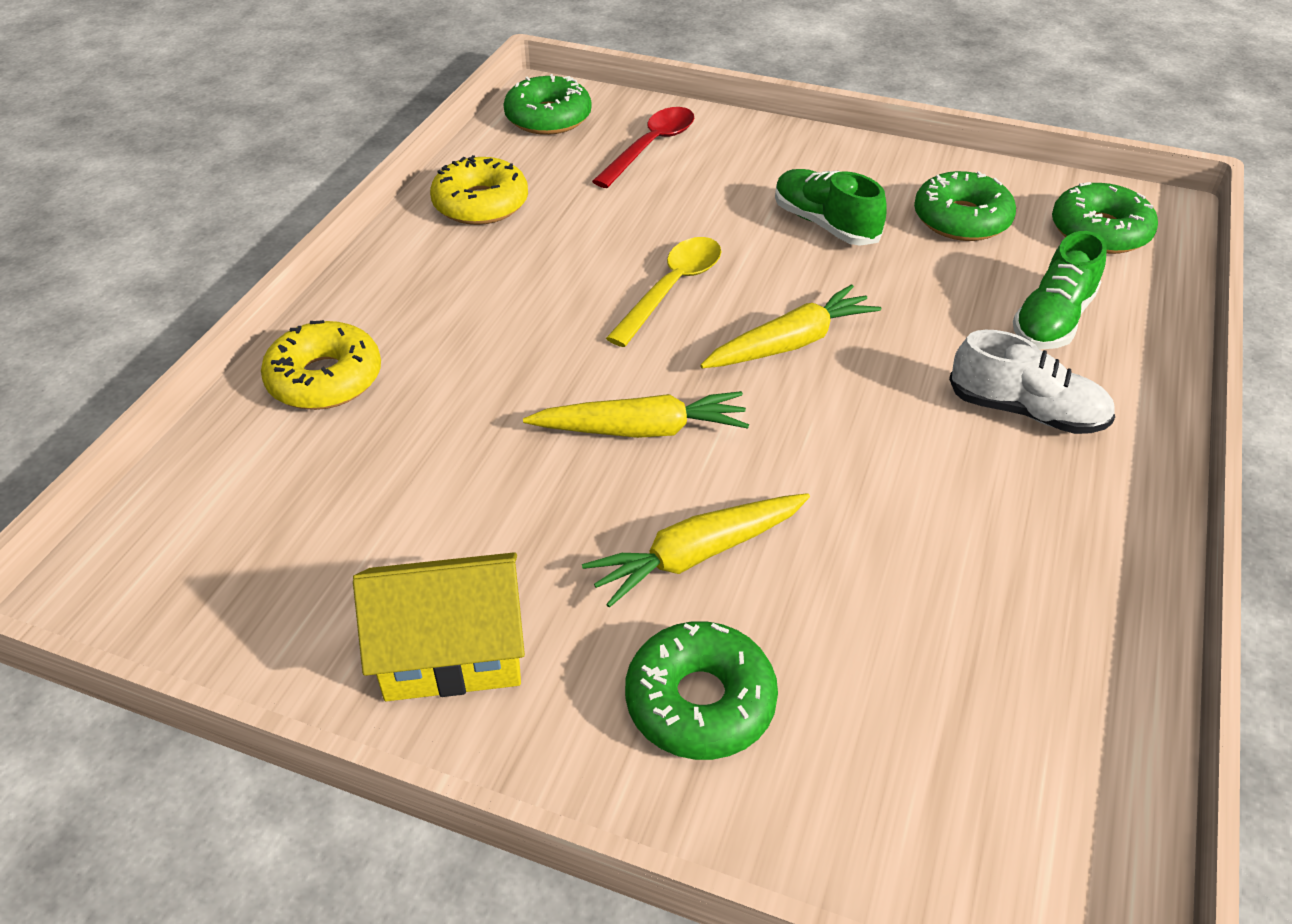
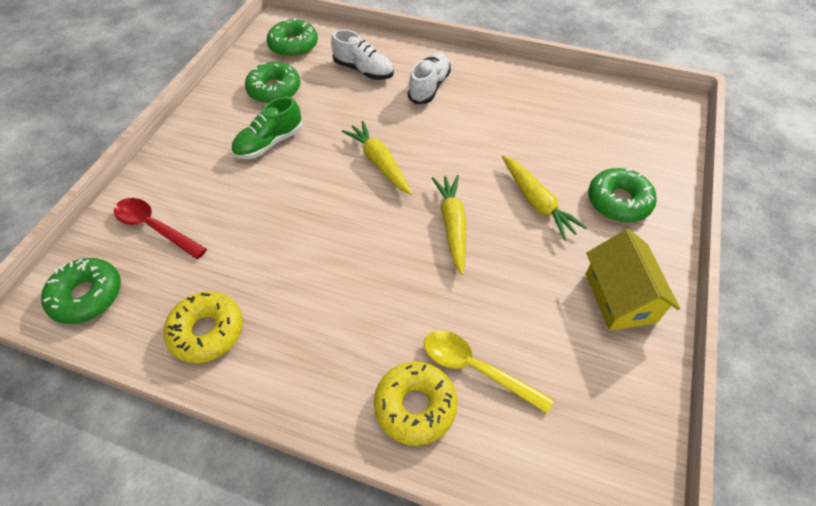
camera: 90 degrees left, 10 degrees up
(672, 288) = (326, 213): yellow spoon -> yellow spoon (475, 368)
(1052, 320) = (364, 70): green shoe -> white shoe

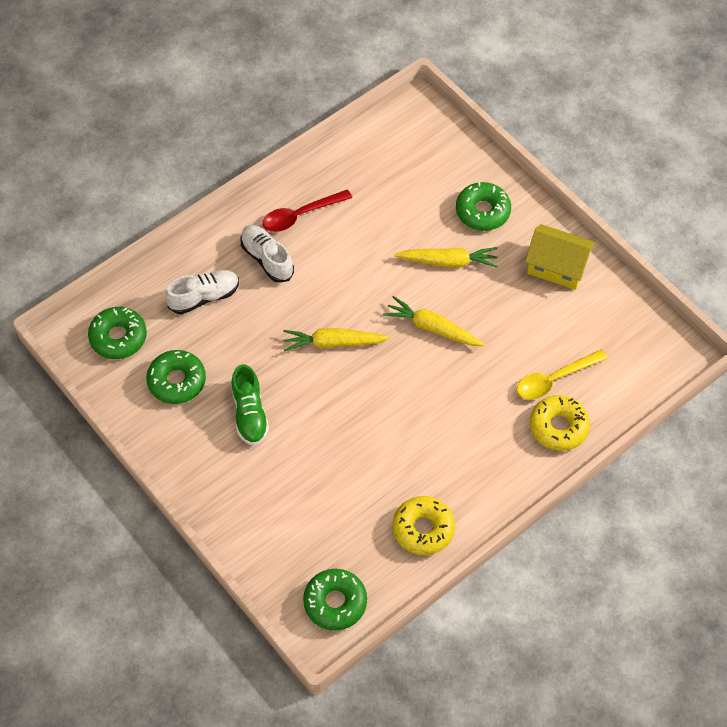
camera: 60 degrees left, 5 degrees up
(154, 227) = (292, 535): red spoon -> red spoon (300, 215)

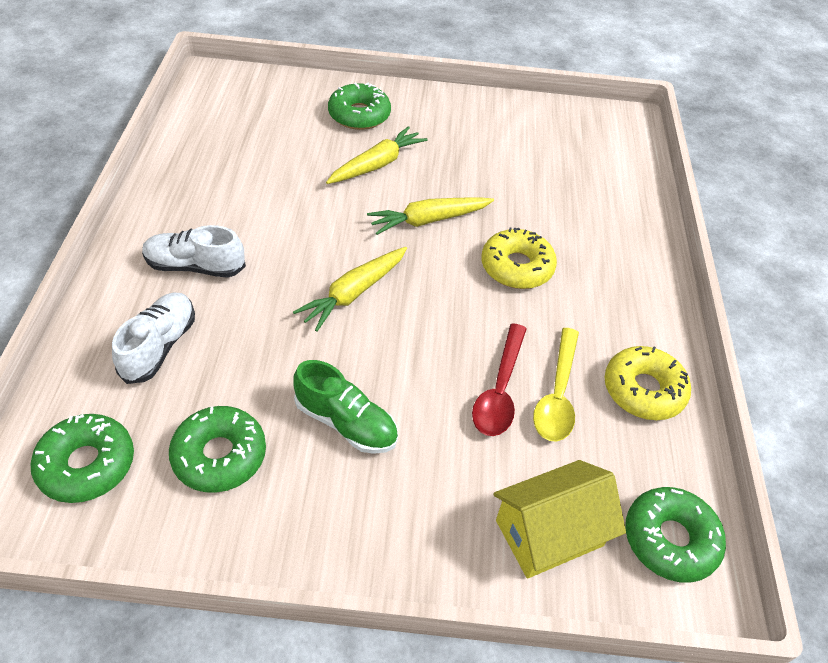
camera: 50 degrees left, 10 degrees down
(300, 215) = (189, 210): red spoon -> red spoon (499, 390)
(554, 379) = (573, 192): yellow spoon -> yellow spoon (557, 395)
(557, 267) = (467, 118): yellow house -> yellow house (549, 533)
(558, 427) = (624, 223): yellow donut -> yellow donut (517, 267)

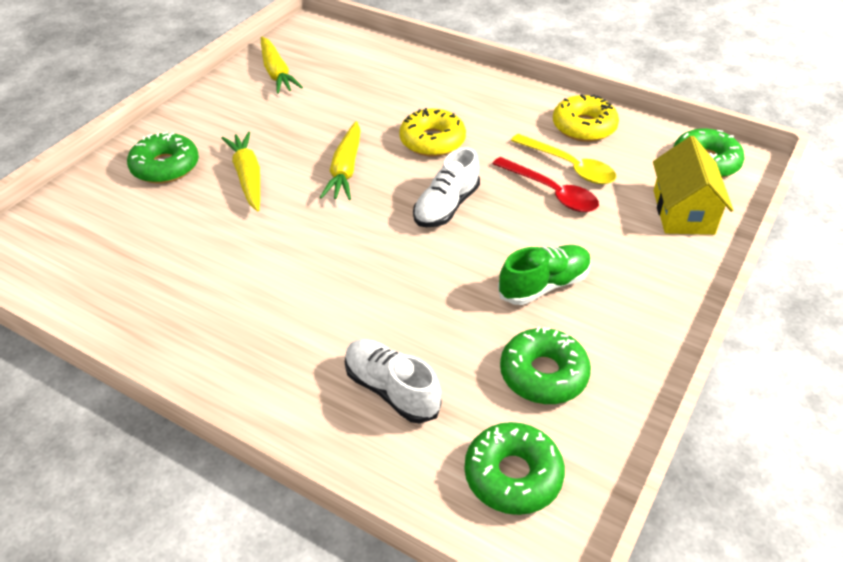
camera: 60 degrees left, 5 degrees down
(195, 266) = (298, 339): white shoe -> white shoe (446, 207)
(353, 293) = (404, 240): yellow carrot -> yellow carrot (276, 73)

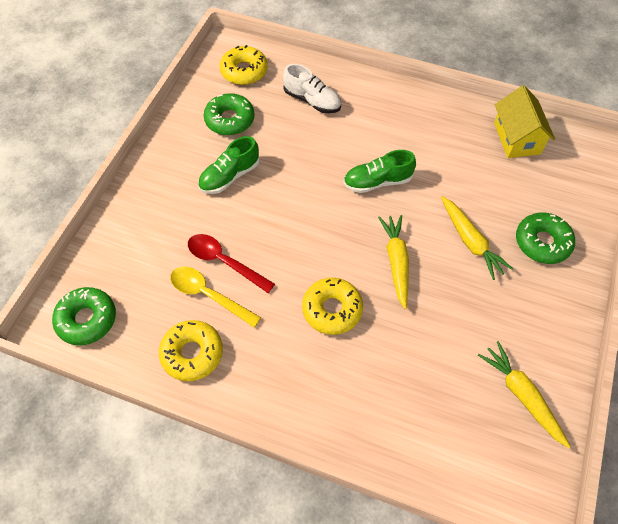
camera: 170 degrees right, 15 degrees up
(331, 252) = (377, 182): none -> green shoe
(446, 207) = (306, 234): white shoe -> none
(513, 475) = (244, 71): green donut -> yellow donut
(683, 212) = (121, 256): yellow house -> yellow house (517, 138)

